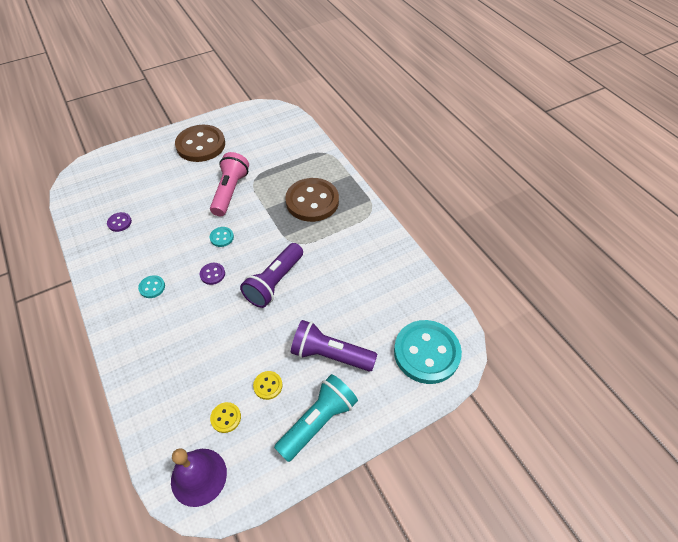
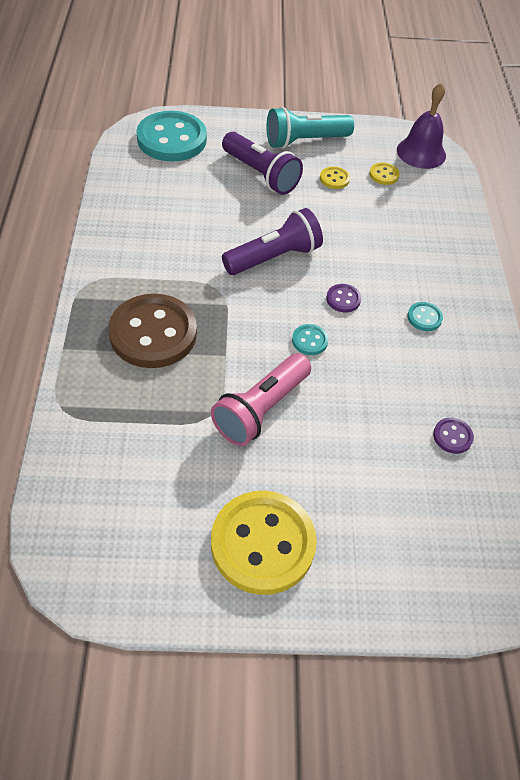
camera: 155 degrees left, 0 degrees up
(201, 145) = (263, 543): brown button -> yellow button

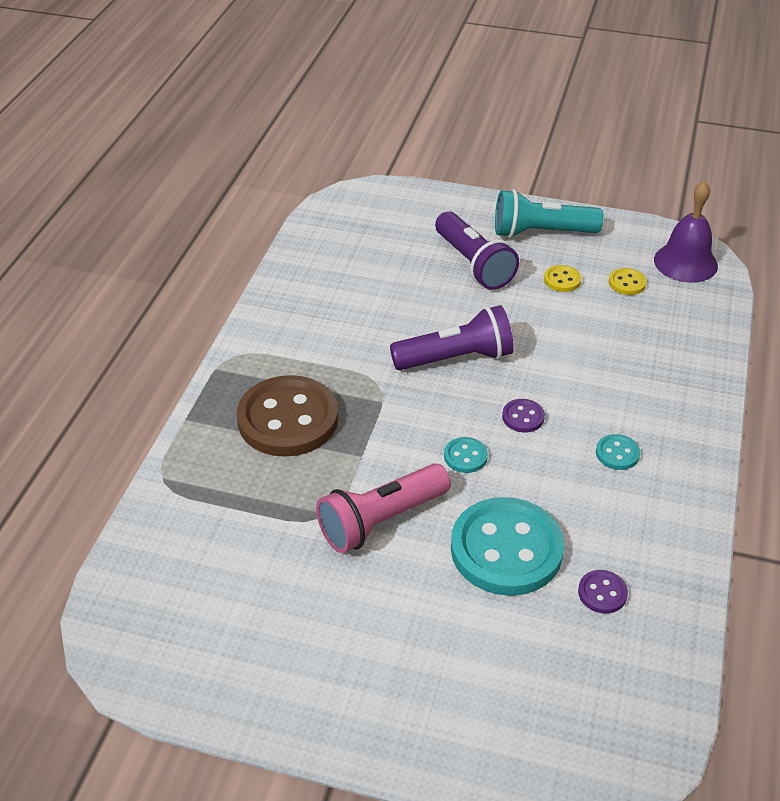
camera: 20 degrees right, 10 degrees down
(172, 139) = (382, 213): turquoise button -> turquoise button (506, 549)
(263, 543) = (332, 662): yellow button -> none

